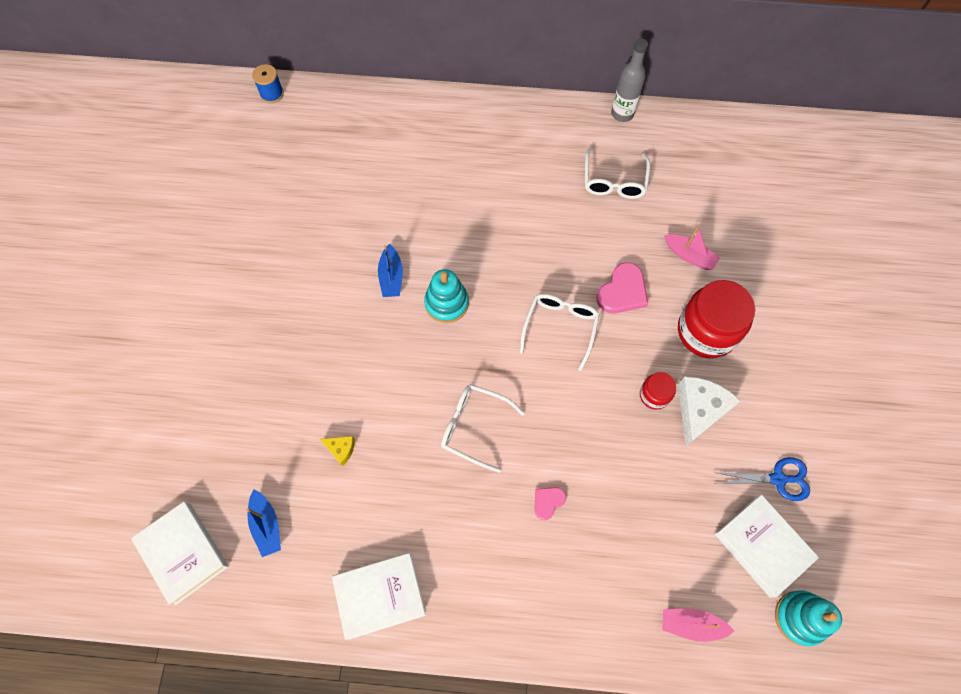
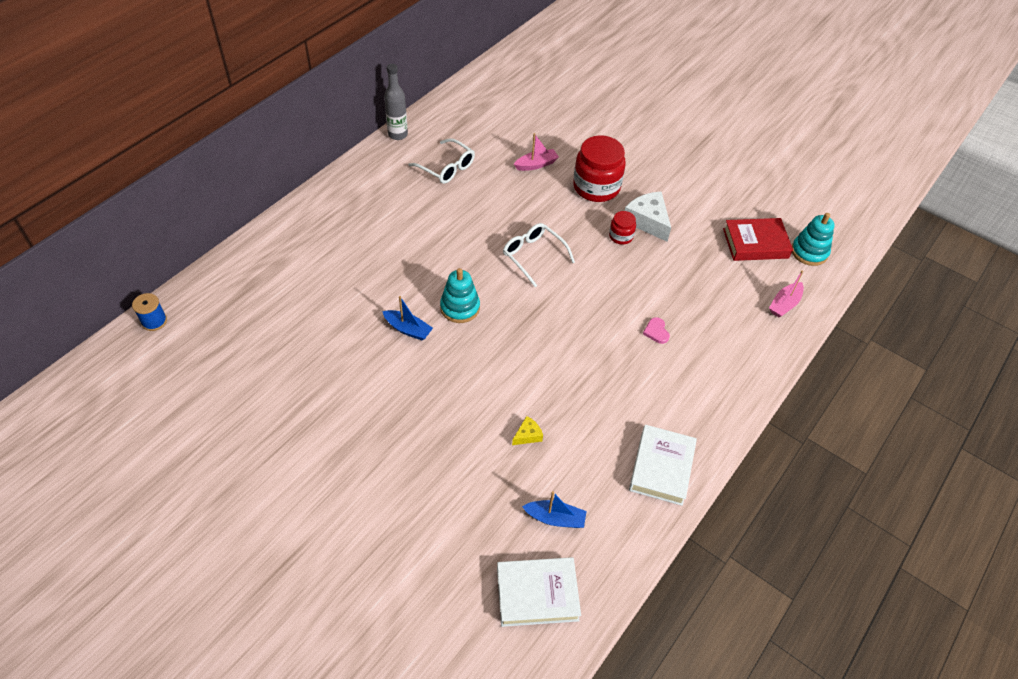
camera: 60 degrees left, 15 degrees down
(474, 427) = (571, 343): white glasses -> none
(622, 291) = (534, 210): pink heart -> none
(762, 546) = (755, 243): white book -> red book
(778, 479) = (718, 212): blue scissors -> none

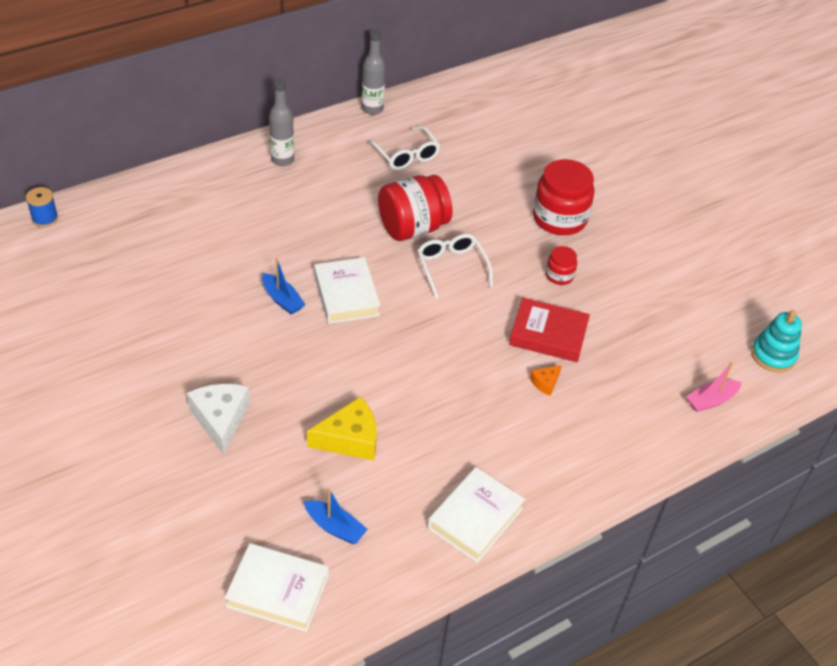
camera: 20 degrees right, 5 degrees down
(344, 202) = (282, 160): none -> grey bottle
(460, 308) = (346, 295): turquoise stacking toy -> white book
(484, 230) = (412, 227): none -> red jar
(527, 435) = (350, 439): yellow cheese -> yellow cheese, size x2.00
(536, 164) = (504, 177): pink boat -> none
(647, 221) = (598, 269): white cheese -> white cheese (220, 419)
(656, 331) = (545, 383): pink heart -> orange cheese
(755, 243) = (712, 327): red book -> red book (548, 334)

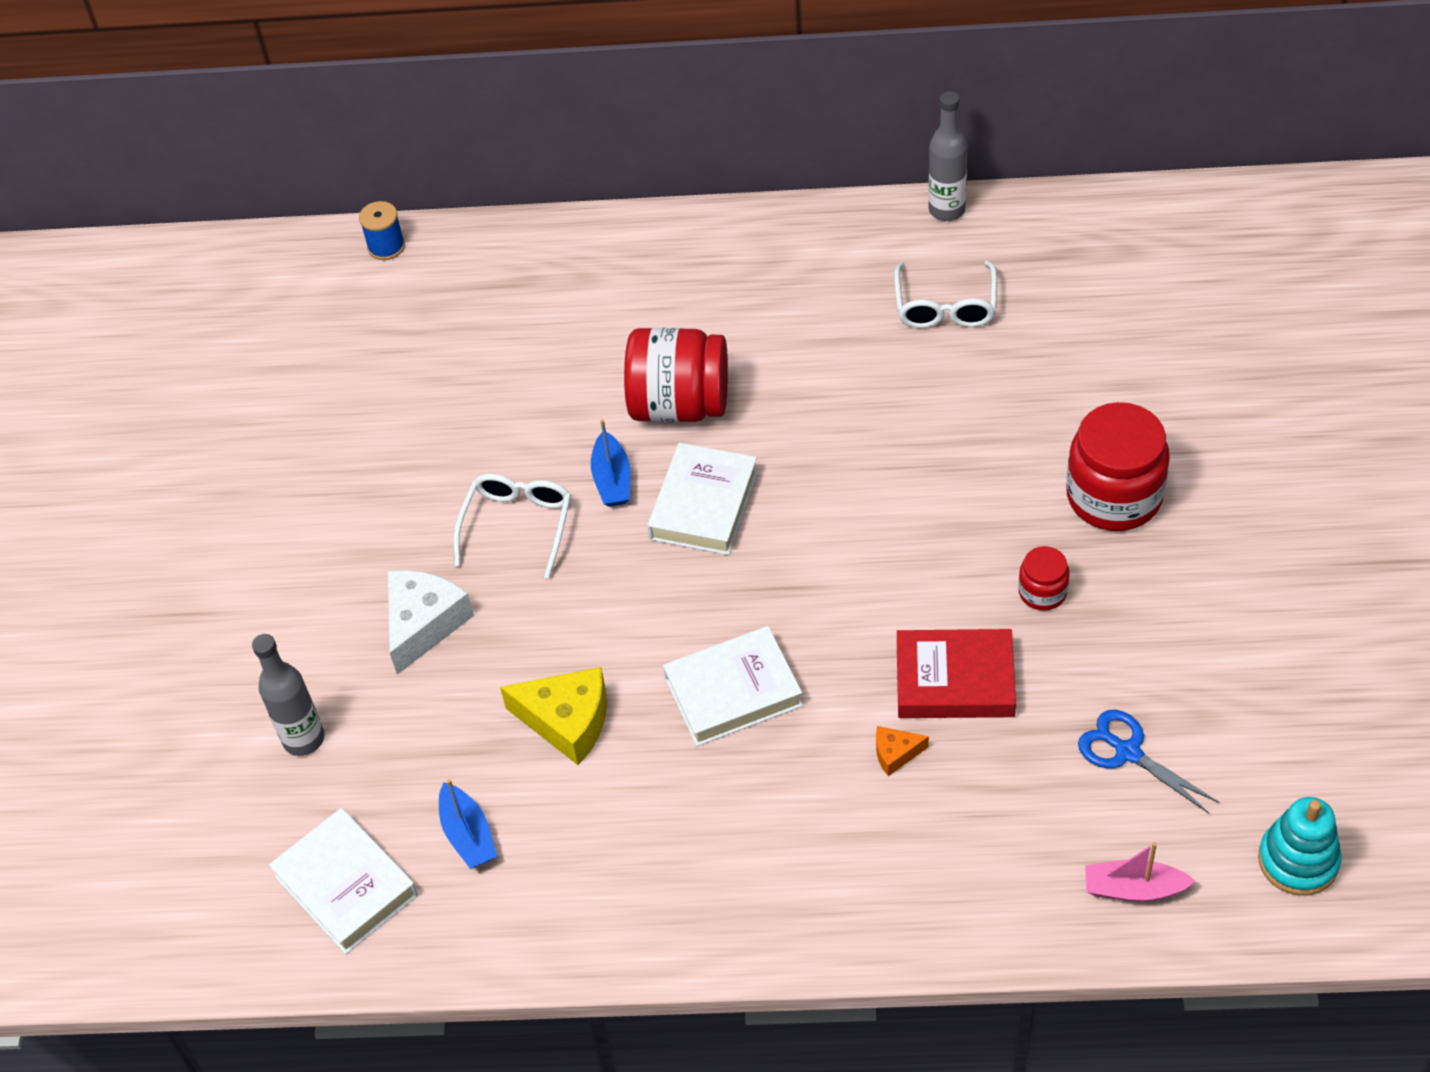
camera: 40 degrees right, 5 degrees up
(282, 160) = (755, 256): grey bottle -> grey bottle (304, 739)
(412, 227) = (872, 432): red jar -> red jar (679, 405)
(451, 267) = (885, 518): white glasses -> white glasses (517, 525)
(475, 518) = (655, 906): white book -> white book (733, 692)
(548, 334) = (955, 680): red book -> red book turned 45 degrees counterclockwise
(658, 336) = (1128, 752): none -> blue scissors

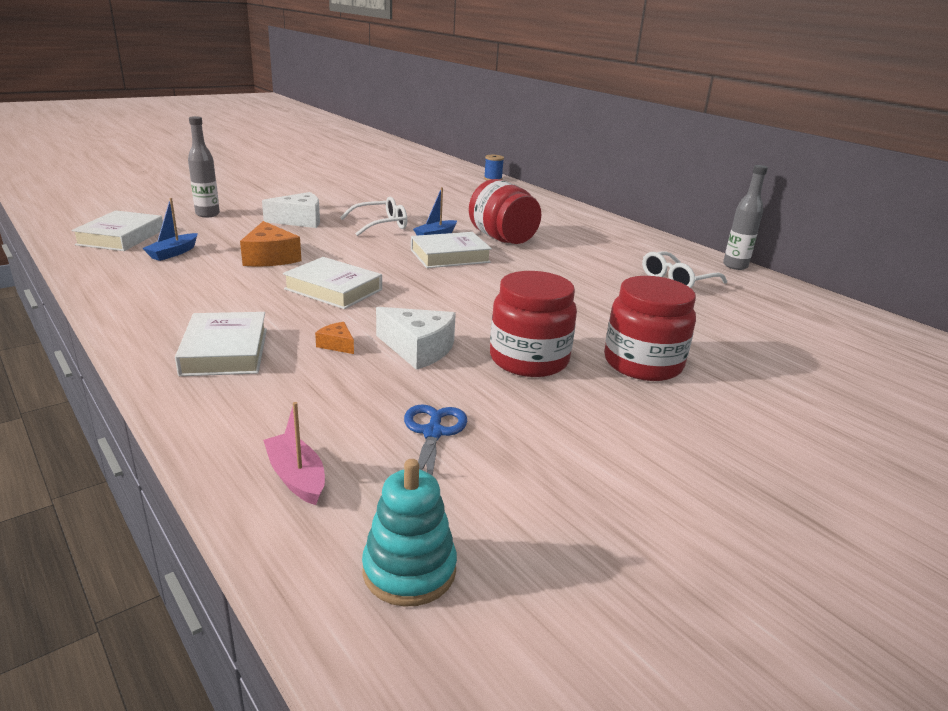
camera: 45 degrees right, 25 degrees down
(567, 721) = (270, 257): yellow cheese -> orange cheese
(844, 868) = (225, 351): none -> white book
(955, 680) = (418, 349): red book -> white cheese
(1042, 592) = (529, 359): red jar -> red jar, size x2.03

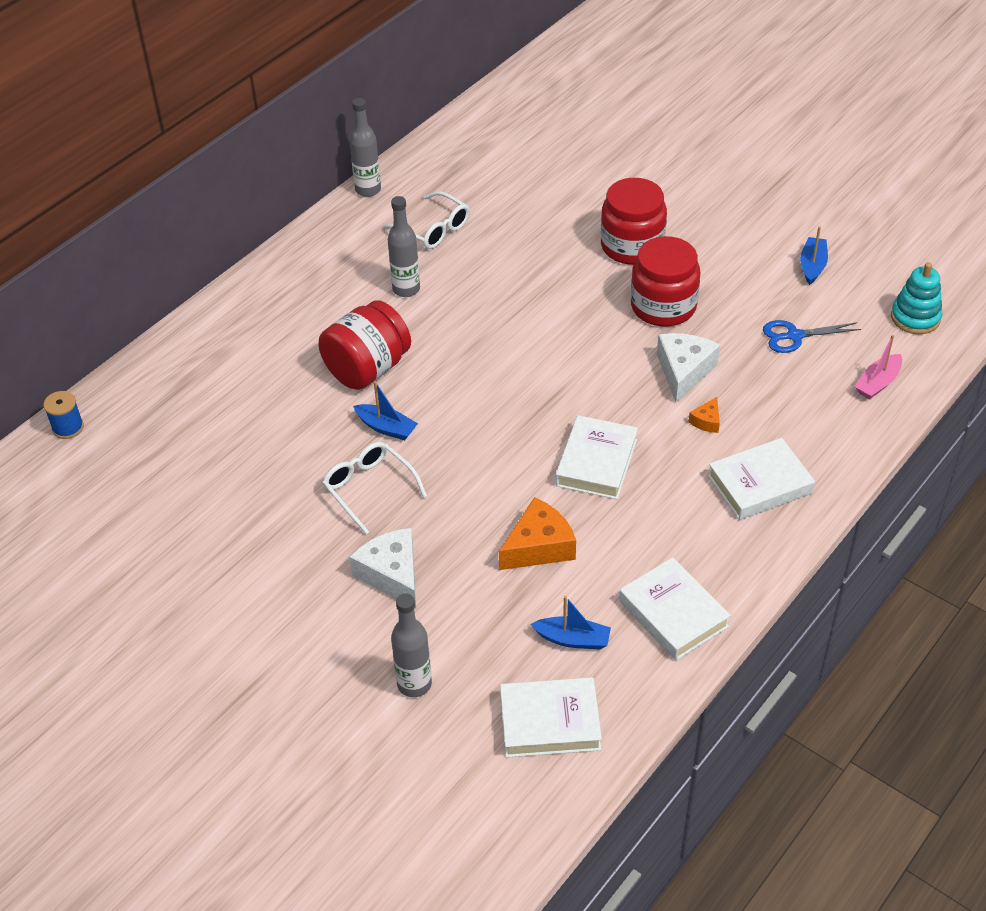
camera: 100 degrees left, 20 degrees up
(450, 256) = (452, 400): white book -> white book (673, 614)
(578, 491) = (812, 266): none -> blue boat
(593, 260) = (406, 289): none -> grey bottle

